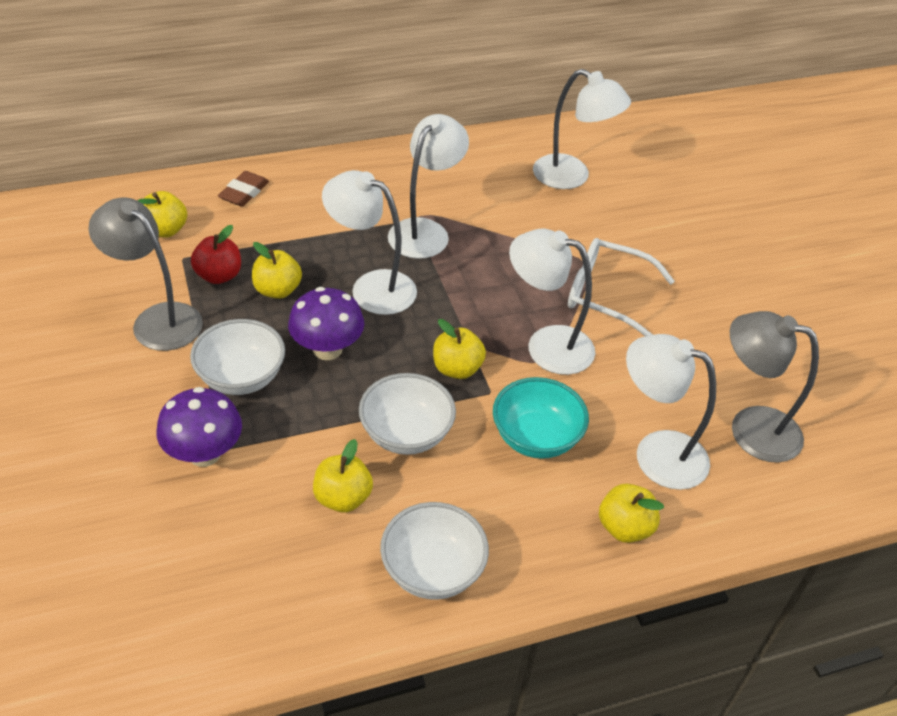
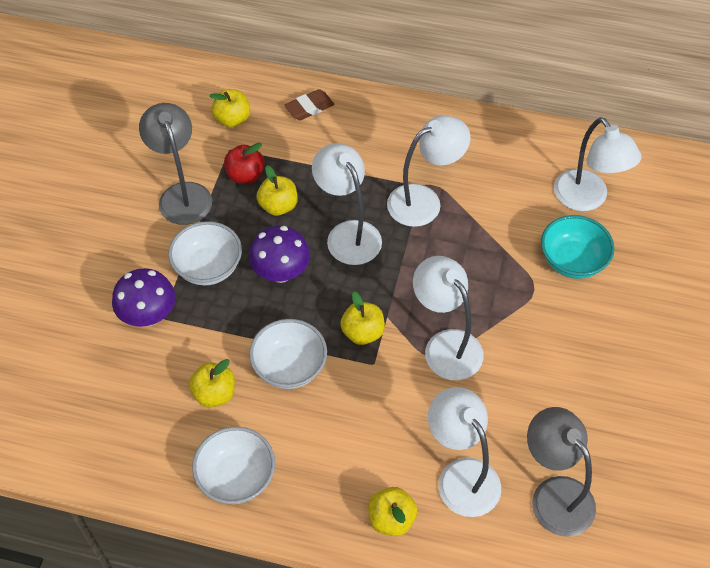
camera: 35 degrees right, 10 degrees up
(536, 438) = (380, 417): turquoise bowl -> turquoise bowl (572, 261)
(608, 295) = (530, 324): white glasses -> none

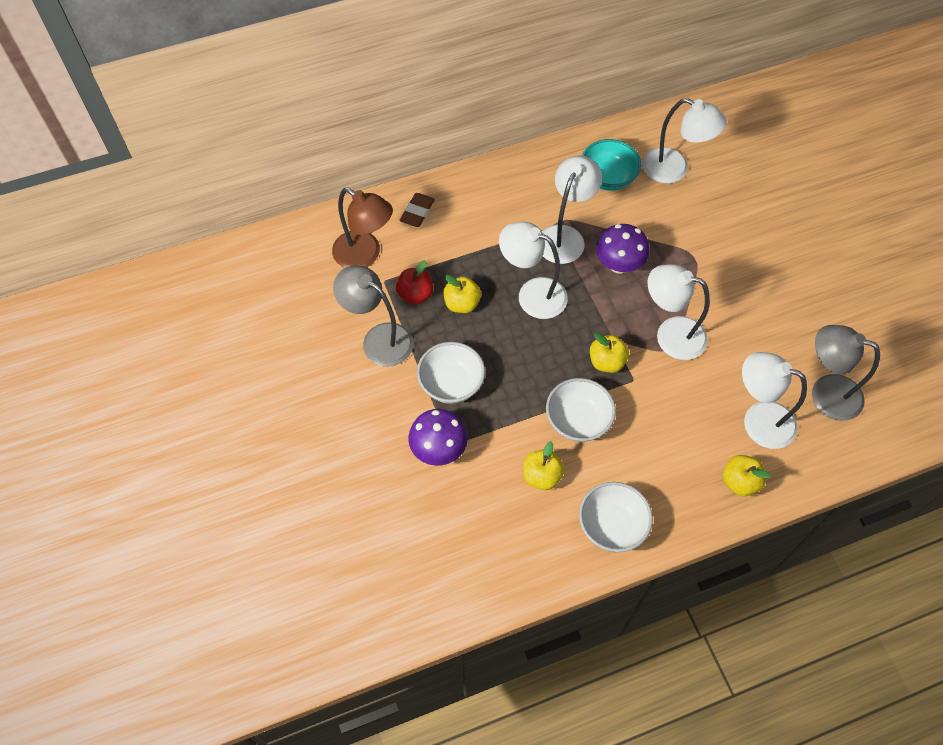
camera: 35 degrees left, 5 degrees up
(232, 119) = (365, 255): yellow apple -> brown lamp
(281, 272) = (509, 353): purple mushroom -> purple mushroom (619, 264)
(572, 261) = (702, 221): turquoise bowl -> turquoise bowl (608, 178)

